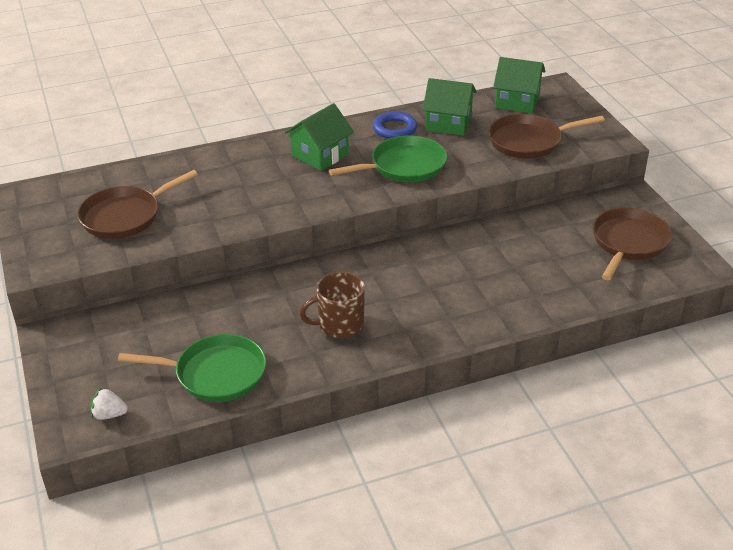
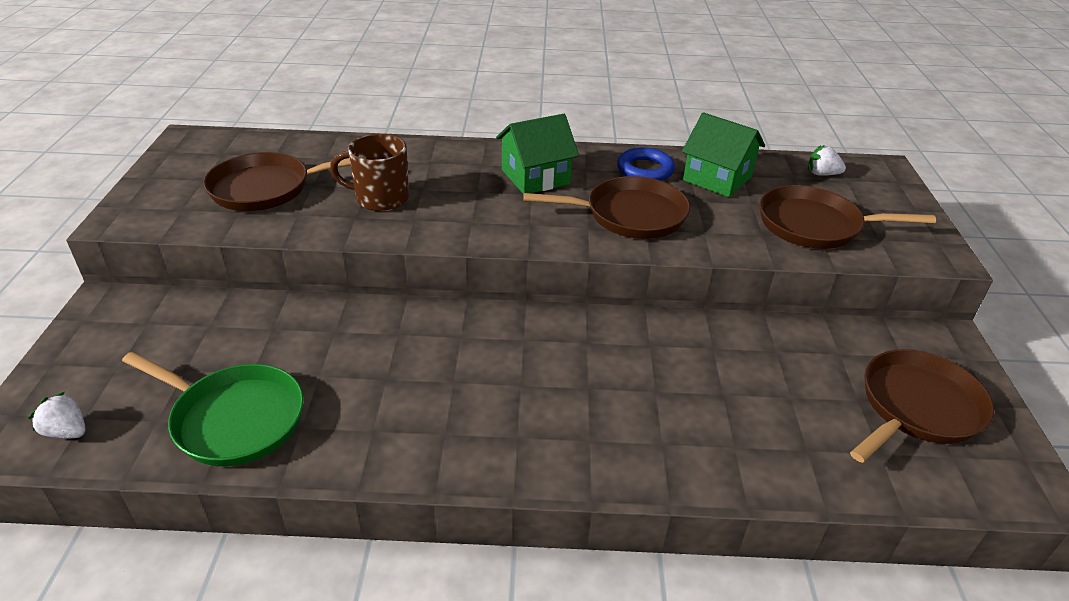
camera: 20 degrees right, 0 degrees up
(339, 325) = (436, 401): brown mug -> brown mug (380, 198)
(404, 166) = (630, 215): green pan -> brown pan
(517, 101) = (822, 174): green house -> white strawberry

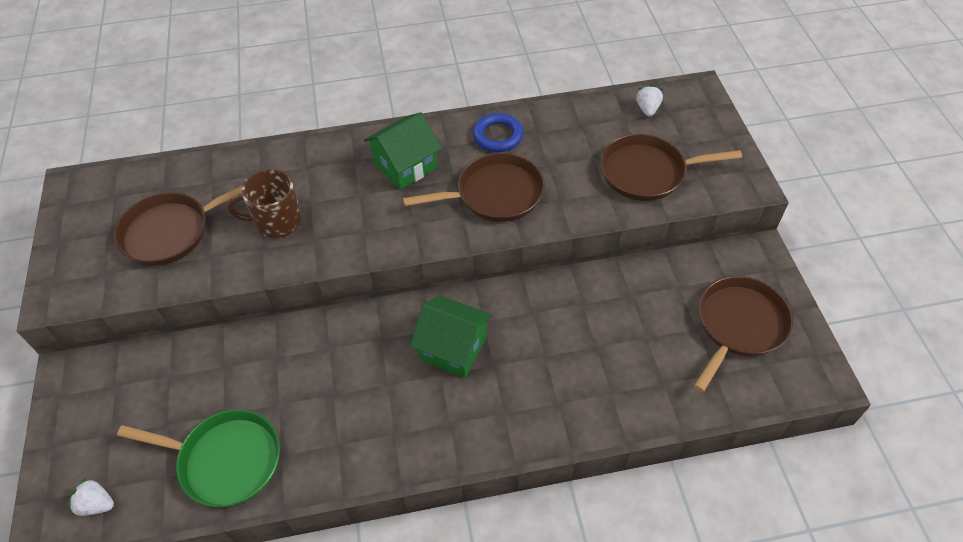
camera: 10 degrees left, 15 degrees up
(717, 178) = (561, 134): green house -> green house (453, 348)
(822, 174) = (647, 109): white strawberry -> white strawberry turned 90 degrees clockwise

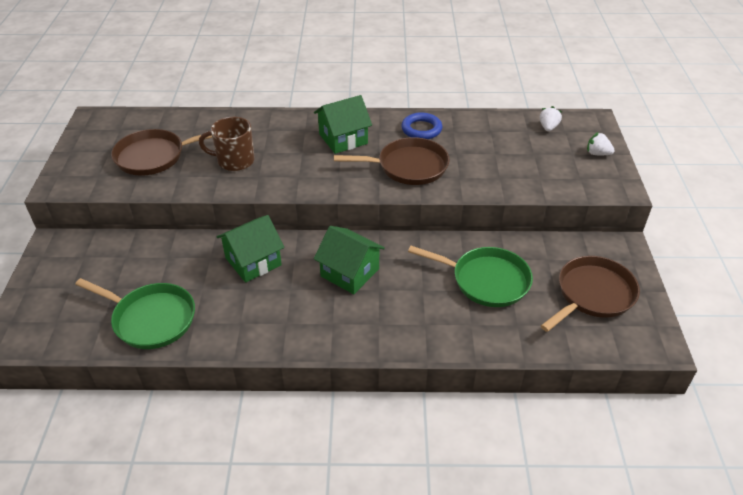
camera: 10 degrees right, 10 degrees down
(97, 504) = (46, 331): white strawberry -> white strawberry (597, 153)
(332, 353) = (253, 261): none -> green house
(615, 329) = (486, 280): none -> green pan
(647, 172) = (536, 169): brown pan -> none

